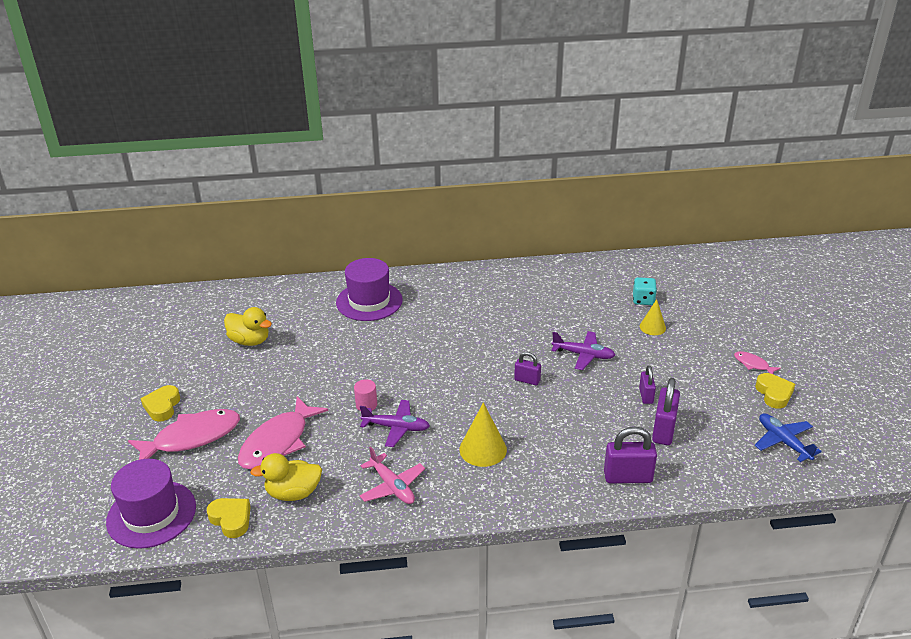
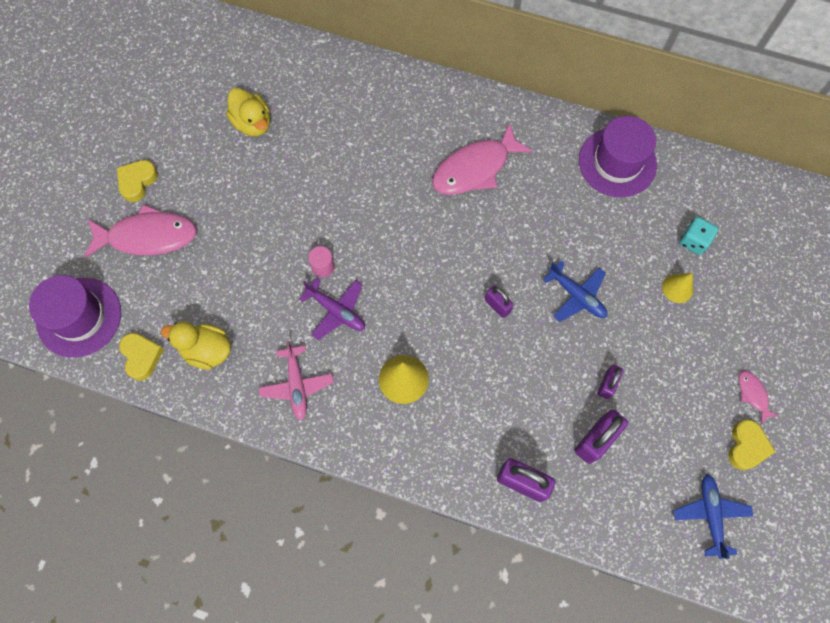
camera: 25 degrees right, 35 degrees up
(278, 442) = (220, 278): pink fish -> pink fish (475, 168)
(369, 301) = (396, 114): purple hat -> purple hat (617, 162)
(583, 355) = (577, 296): purple plane -> blue plane

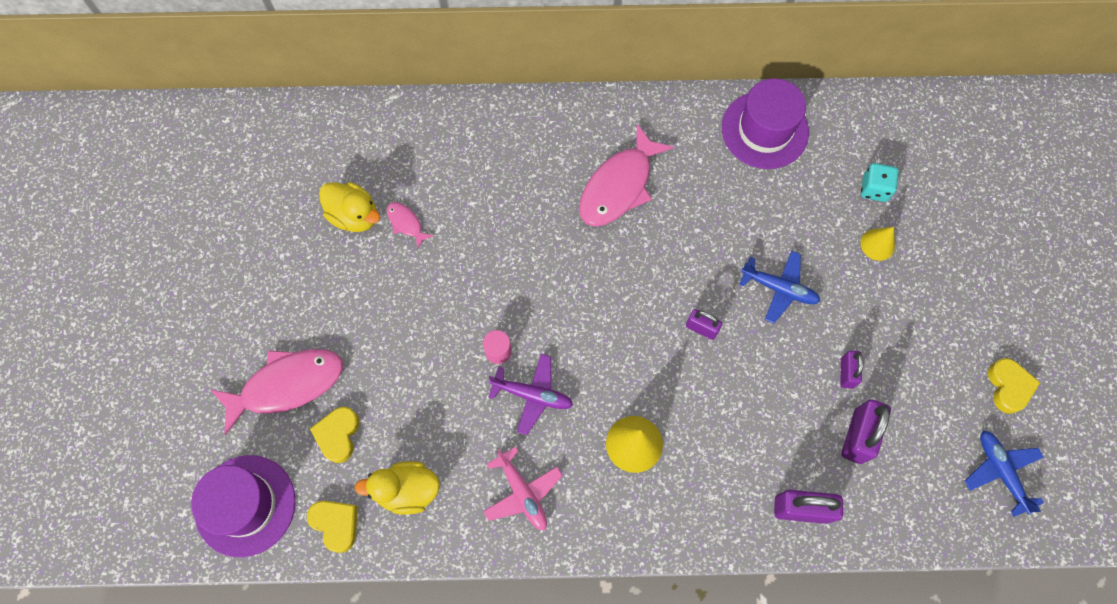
camera: 20 degrees left, 0 degrees up
(137, 182) = (249, 326): yellow heart -> yellow heart (338, 435)
(753, 394) = (994, 330): pink fish -> pink fish (406, 223)

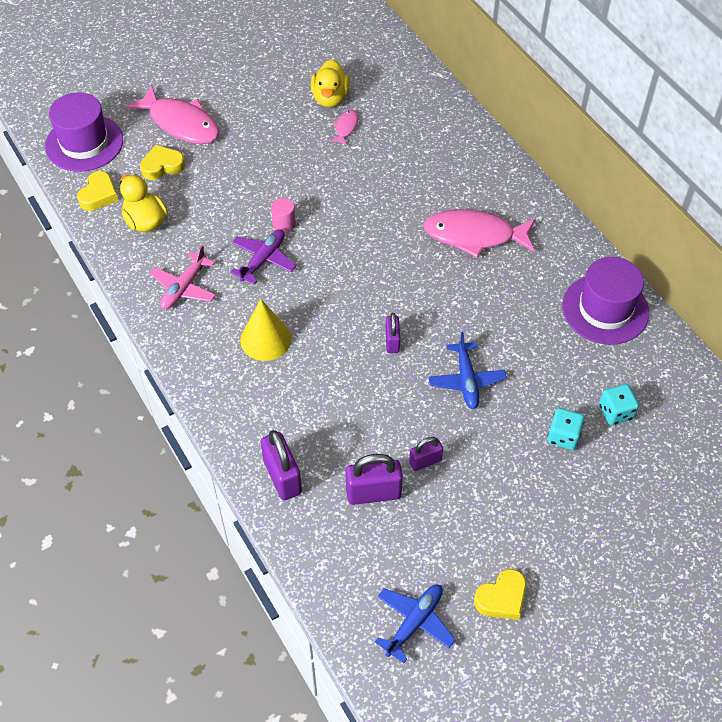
camera: 60 degrees right, 15 degrees down
(532, 395) = (263, 260): purple plane -> purple plane turned 135 degrees counterclockwise
(877, 244) = (563, 436): yellow cone -> turquoise dice

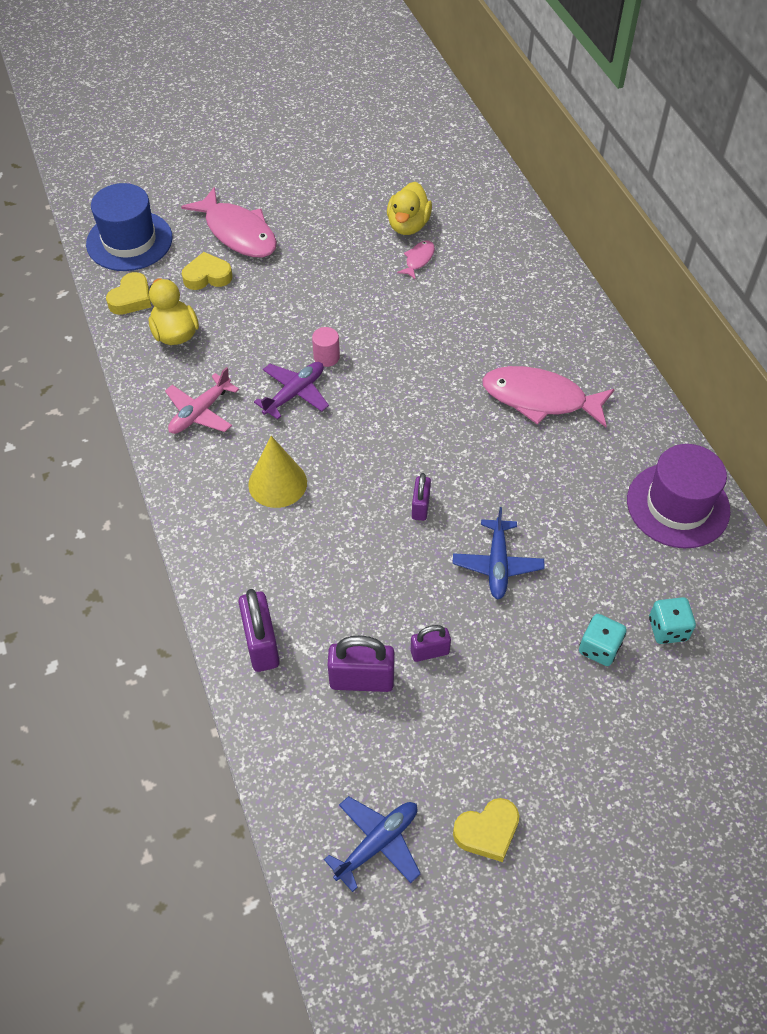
camera: 10 degrees right, 0 degrees up
(84, 143) = (129, 241): purple hat -> blue hat

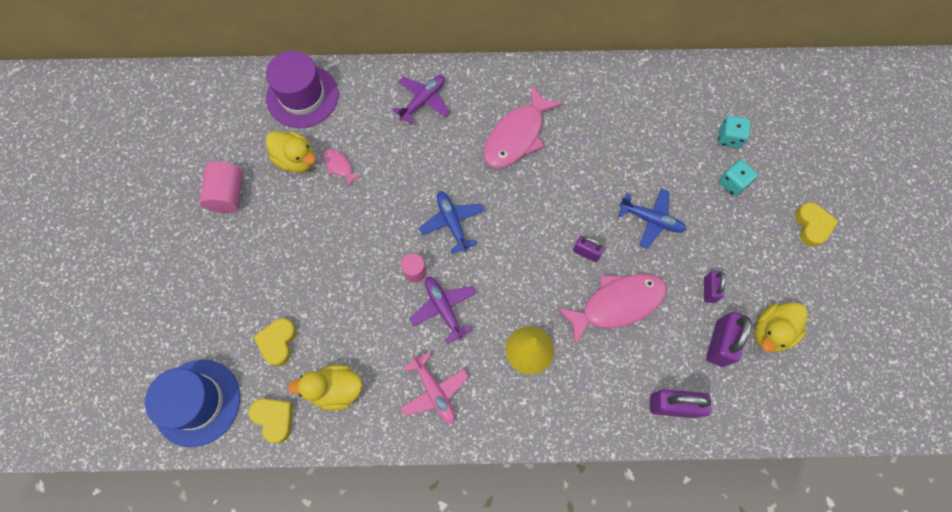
camera: 70 degrees left, 15 degrees up
(238, 233) = (236, 300): pink fish -> pink fish (617, 304)
(344, 190) = (228, 194): none -> pink cylinder
(377, 843) = (842, 373): blue plane -> blue plane (452, 223)
(402, 739) = (771, 332): none -> yellow duck
(487, 831) = (846, 301): yellow heart -> yellow heart (812, 226)
(537, 302) = (423, 101): none -> purple plane
(678, 505) = (637, 91): purple hat -> purple hat (302, 96)

